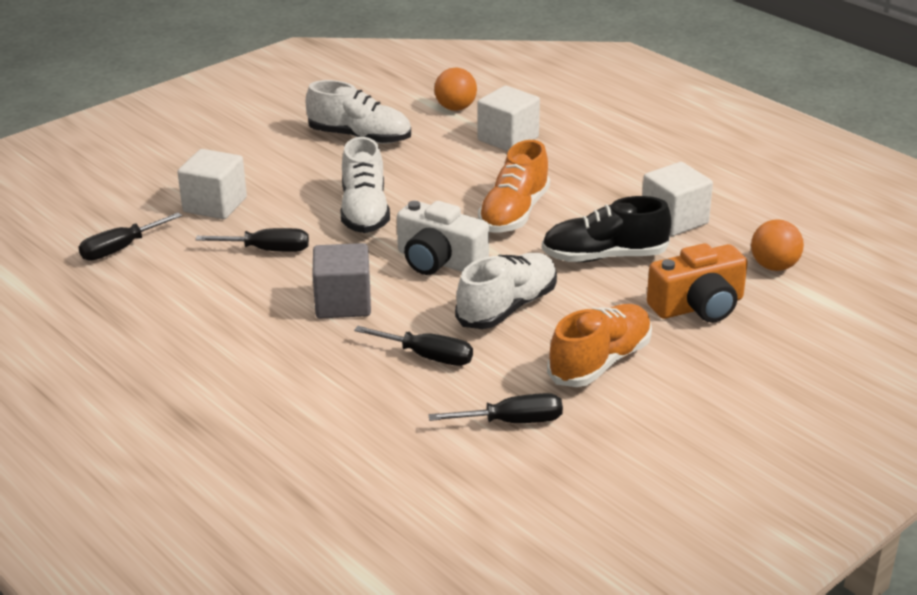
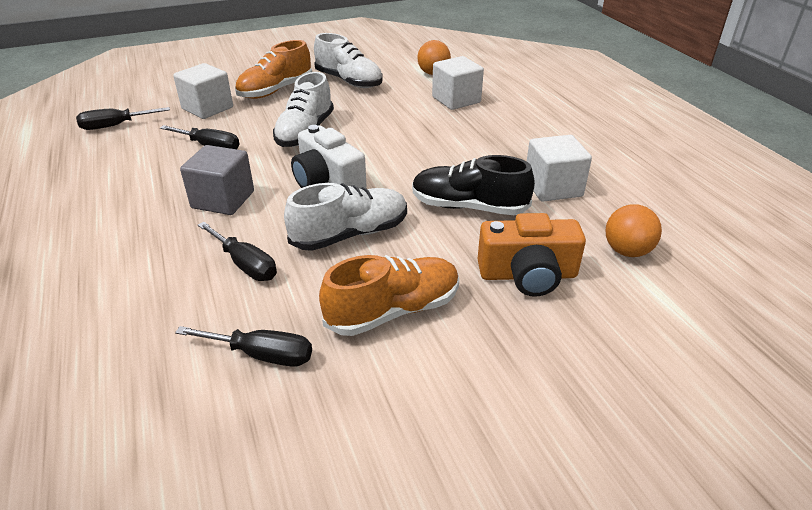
camera: 20 degrees right, 5 degrees up
(514, 213) = (418, 155): orange shoe -> orange shoe (275, 90)

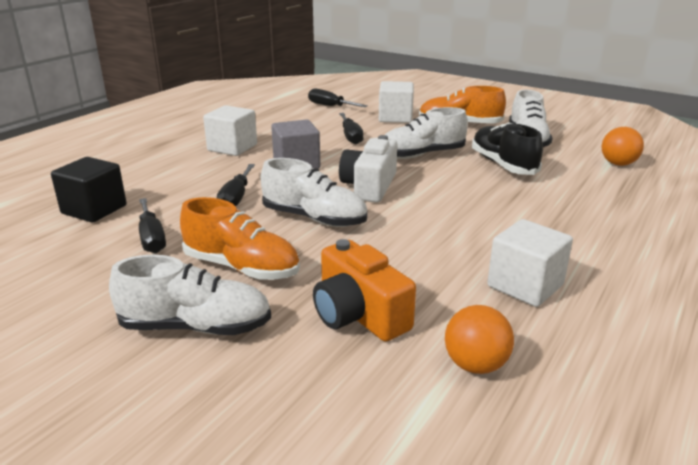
camera: 55 degrees right, 10 degrees down
(122, 385) = (94, 209): none -> black cube
(456, 100) = (592, 189): white cube -> white cube (232, 148)
(468, 207) = (422, 253): black shoe -> black shoe (503, 165)
(470, 376) = (196, 327): none -> white shoe

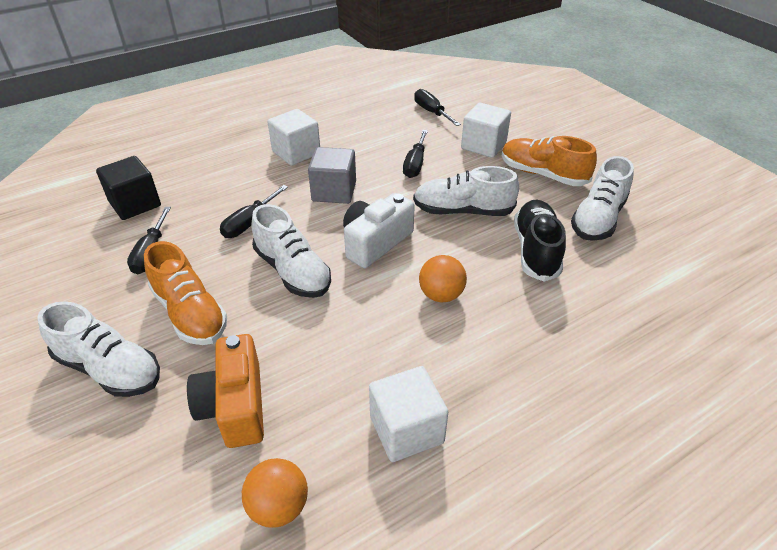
camera: 25 degrees right, 15 degrees up
(618, 164) = (672, 287): orange ball -> orange ball (441, 295)

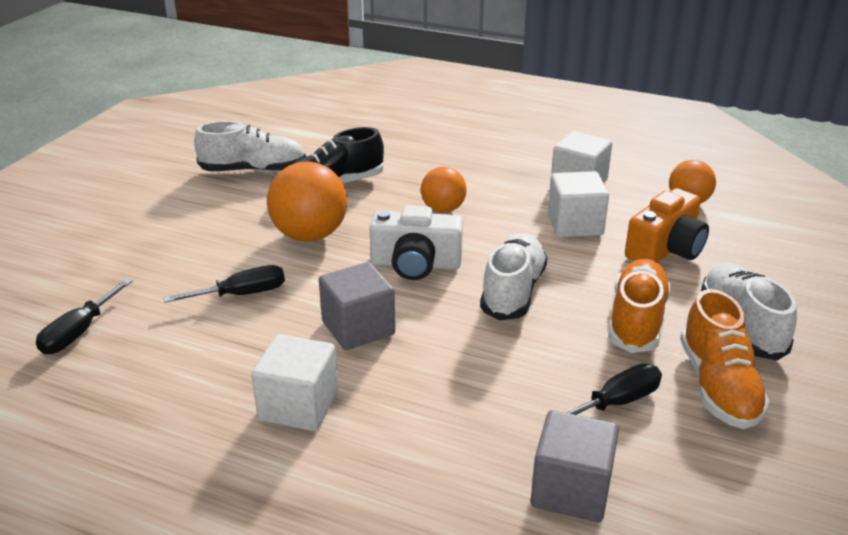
camera: 125 degrees left, 10 degrees down
(135, 204) = (571, 490): black cube -> grey cube
(249, 223) = (482, 360): black screwdriver -> none
(462, 211) = (310, 235): white shoe -> orange ball
(483, 145) = (154, 263): white cube -> white cube (575, 225)
(542, 174) = (194, 212): orange shoe -> orange shoe (718, 386)

